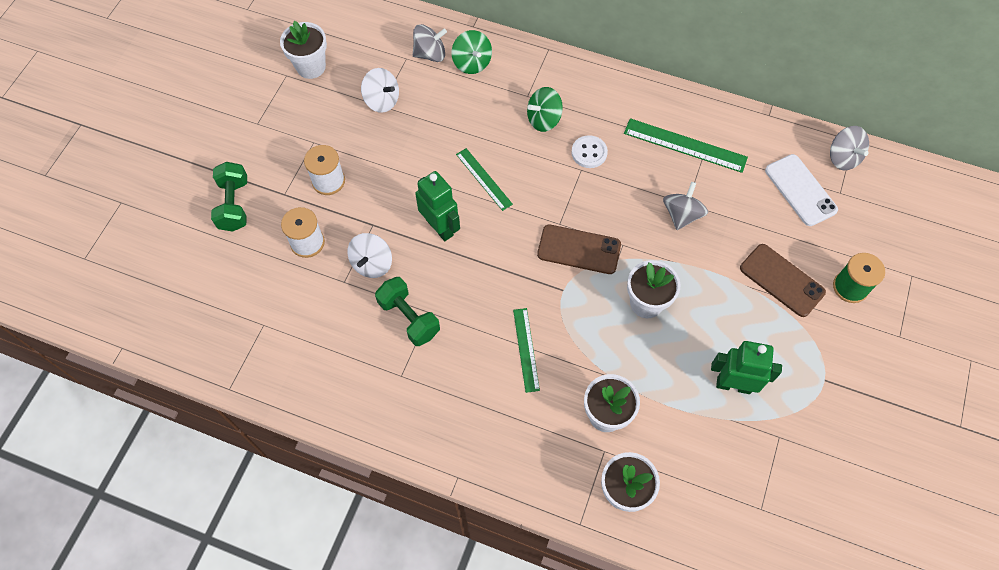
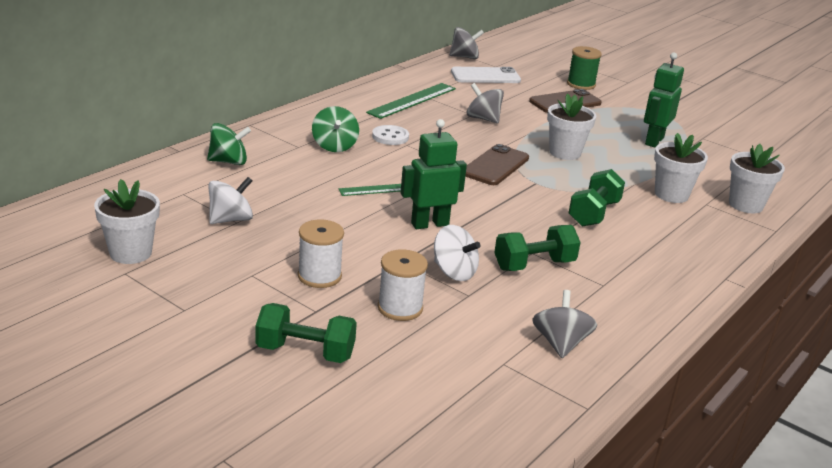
camera: 75 degrees left, 35 degrees down
(430, 54) = (192, 179): grey spinning top -> grey spinning top (560, 343)
(526, 349) = (593, 213): green ruler -> green dumbbell

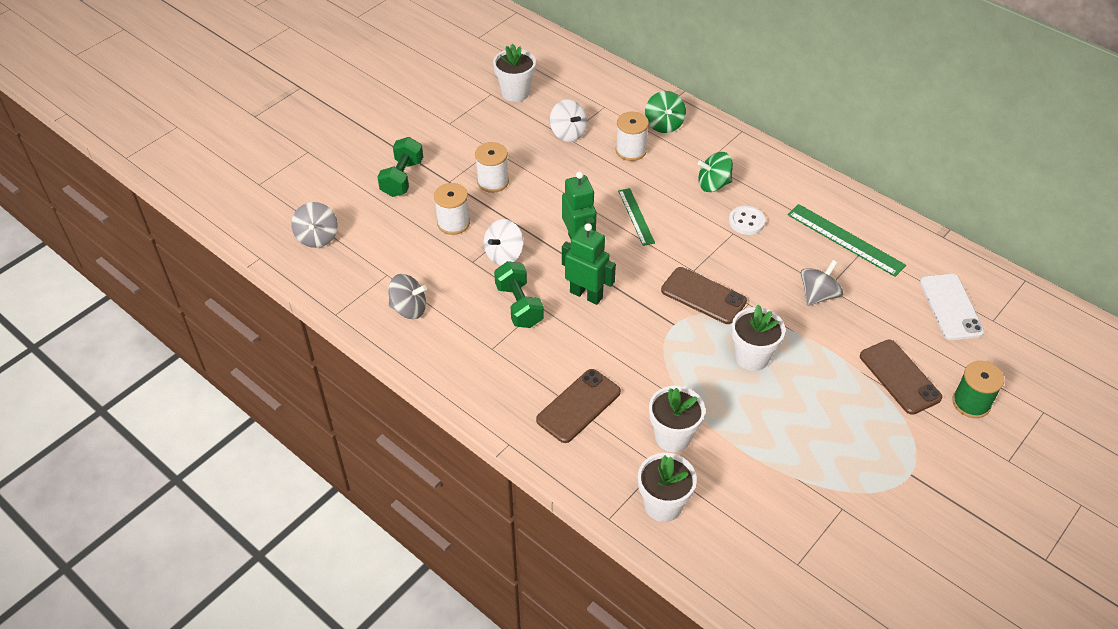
camera: 95 degrees right, 20 degrees up
(272, 183) = (631, 150): none -> white spool
(464, 57) = (1007, 291): grey spinning top -> grey spinning top (317, 237)
(593, 213) = (617, 361): green dumbbell -> none
(654, 141) = (812, 450): green robot -> green robot (586, 294)
(659, 237) = (578, 406): none -> brown phone

